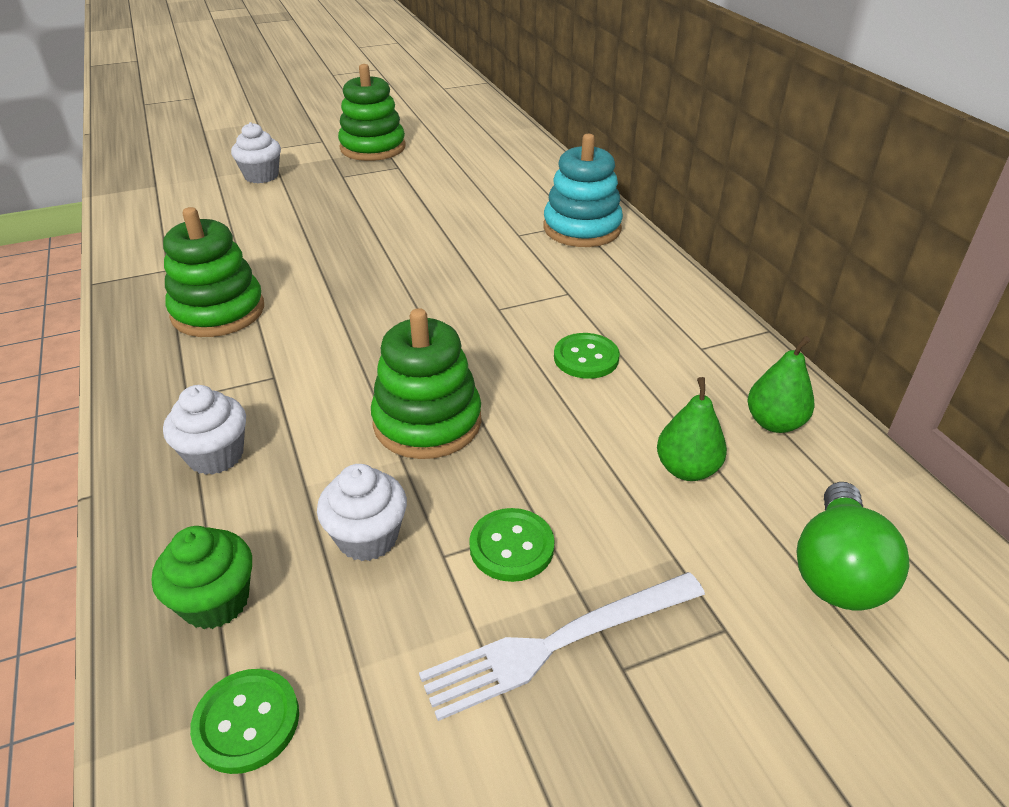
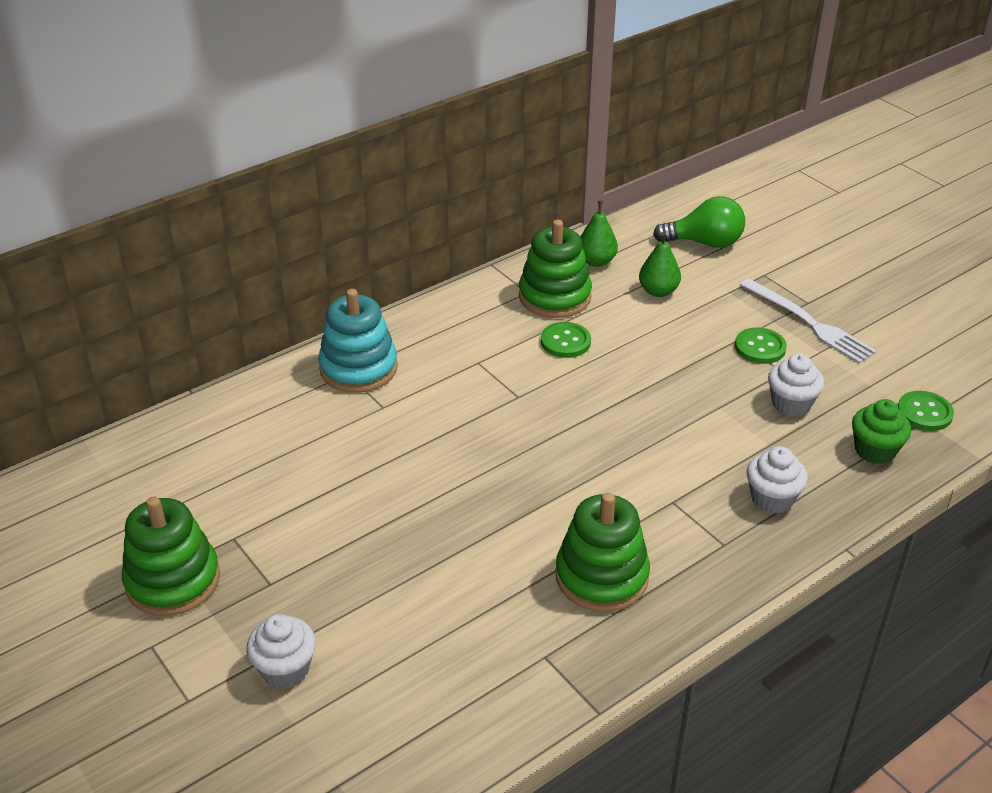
camera: 105 degrees left, 0 degrees up
(427, 422) = (677, 403): green stacking toy -> green stacking toy (554, 297)

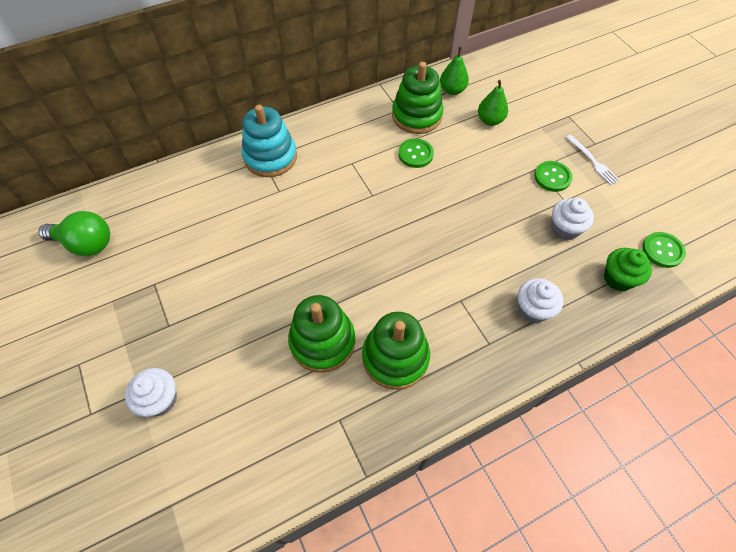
camera: 10 degrees right, 20 degrees up
(173, 580) = (106, 312): green stacking toy -> green stacking toy (322, 341)
(704, 243) = (531, 84): green light bulb -> green light bulb (86, 244)
(809, 323) = (592, 161): white fork -> white fork, size x0.61

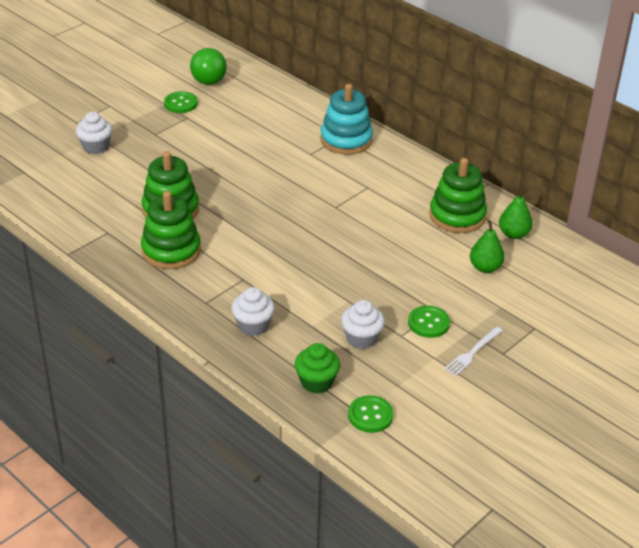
camera: 70 degrees right, 20 degrees down
(415, 154) = (403, 224): green button -> green button (180, 103)

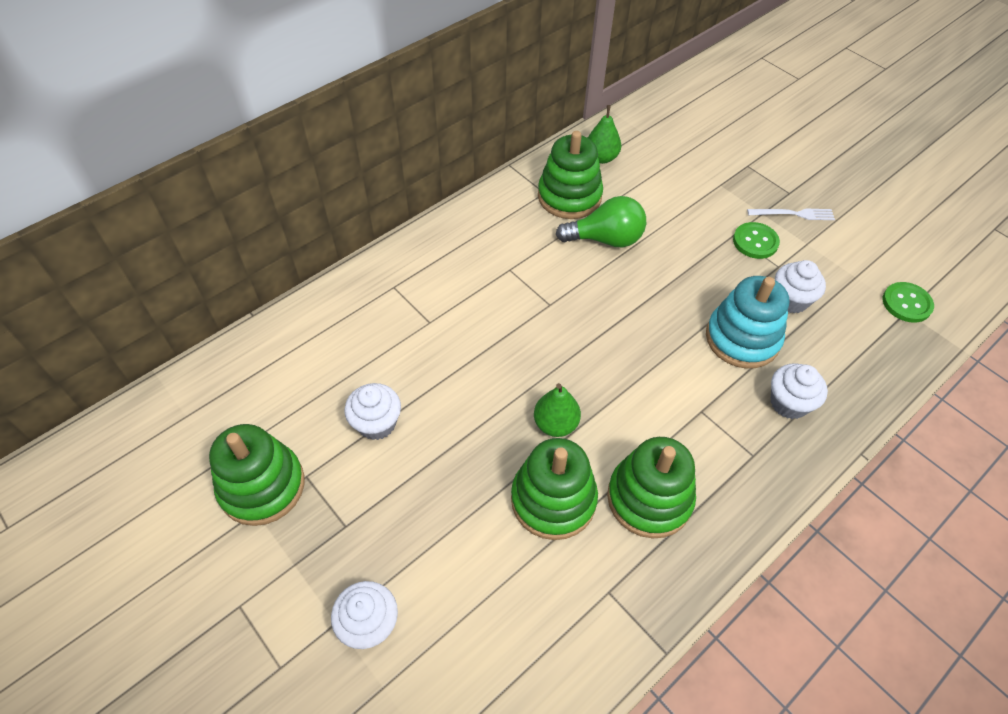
camera: 85 degrees left, 15 degrees up
(180, 103) = (262, 486): green button -> green stacking toy
(208, 77) = (192, 443): green light bulb -> green light bulb (605, 239)
(225, 139) = (377, 423): none -> white cupcake
(316, 382) = (870, 346): green cupcake -> none
(346, 140) = (403, 281): turquoise stacking toy -> turquoise stacking toy (742, 338)
(472, 352) = (793, 214): white fork -> white fork turned 45 degrees counterclockwise
(485, 267) = (659, 187): green pear -> green pear (555, 424)

